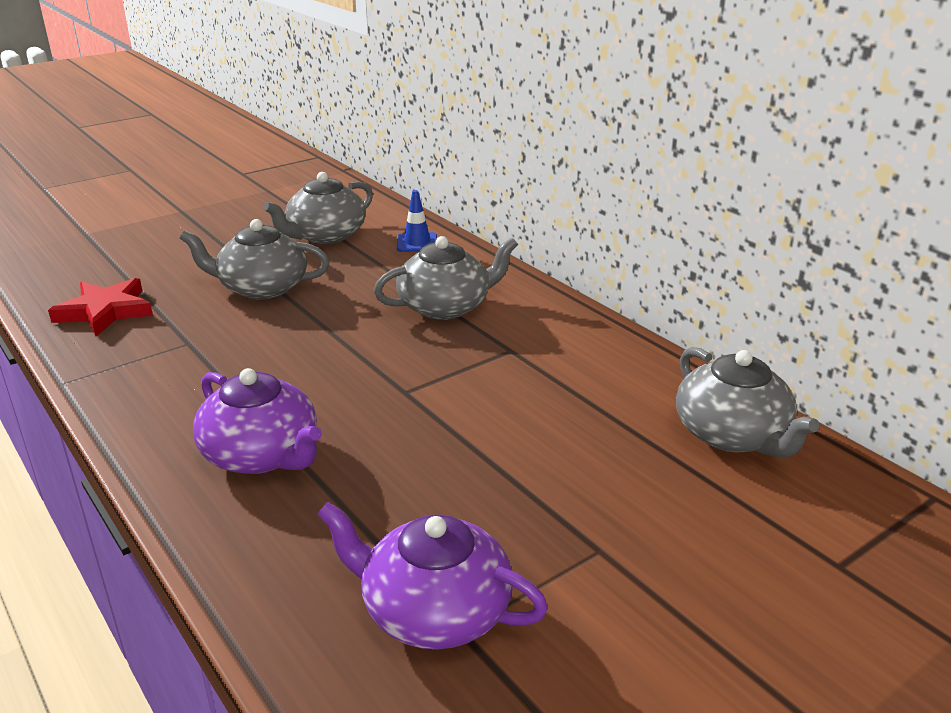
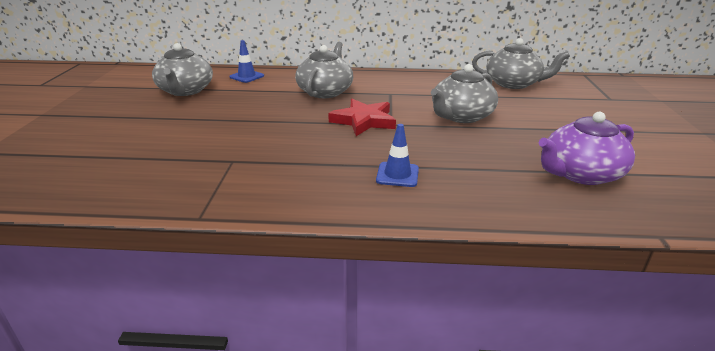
camera: 50 degrees left, 0 degrees up
(105, 311) = (127, 176): red star -> red star (364, 121)
(262, 288) = (209, 123): grey teapot -> grey teapot (461, 116)
(262, 454) = (397, 175): purple teapot -> blue traffic cone

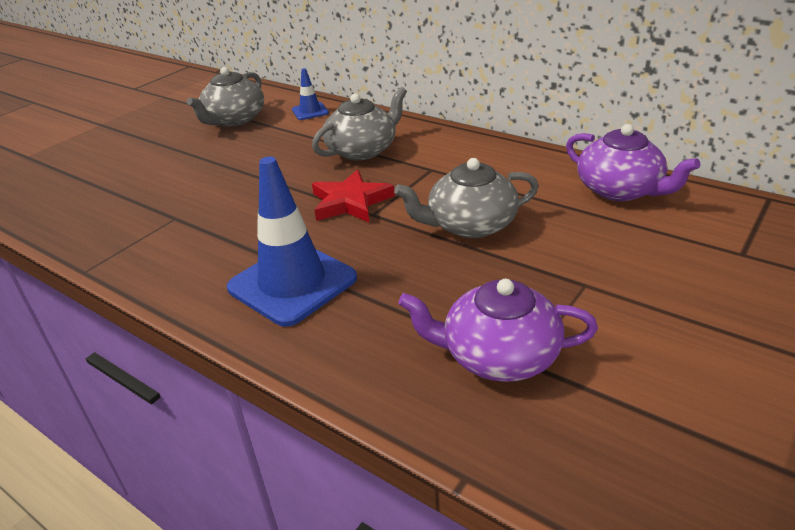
camera: 35 degrees right, 5 degrees up
(397, 175) = (292, 283): blue traffic cone -> blue traffic cone, size x2.06
(513, 83) = (620, 190): grey teapot -> purple teapot

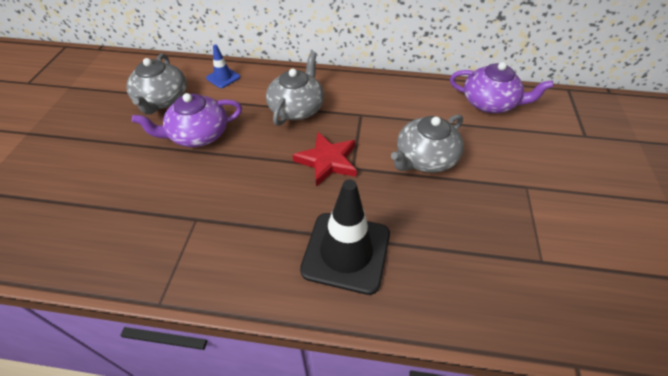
camera: 30 degrees left, 15 degrees up
(292, 283) = (346, 252): blue traffic cone -> black traffic cone
(498, 355) = (523, 262): purple teapot -> purple teapot (198, 135)

